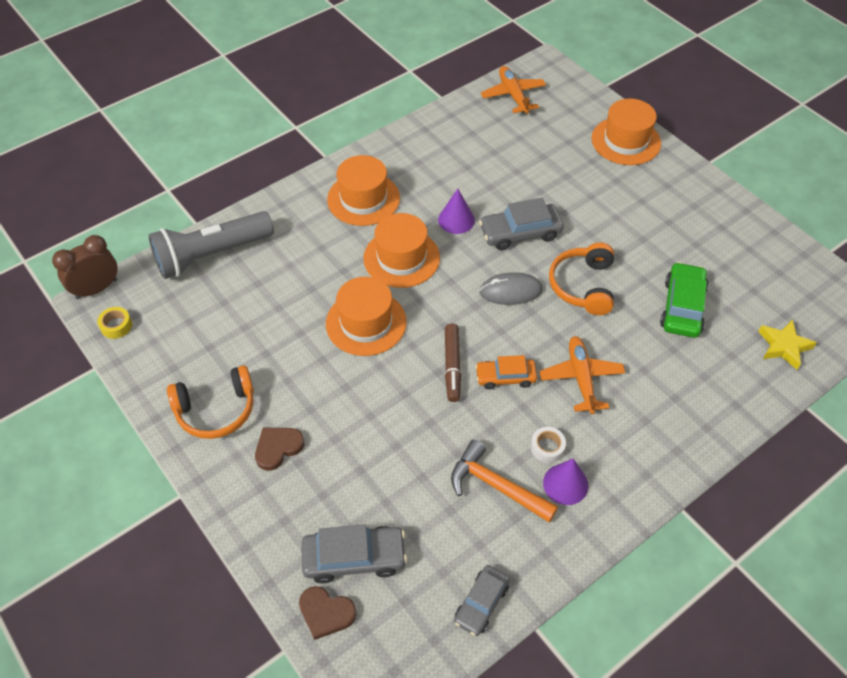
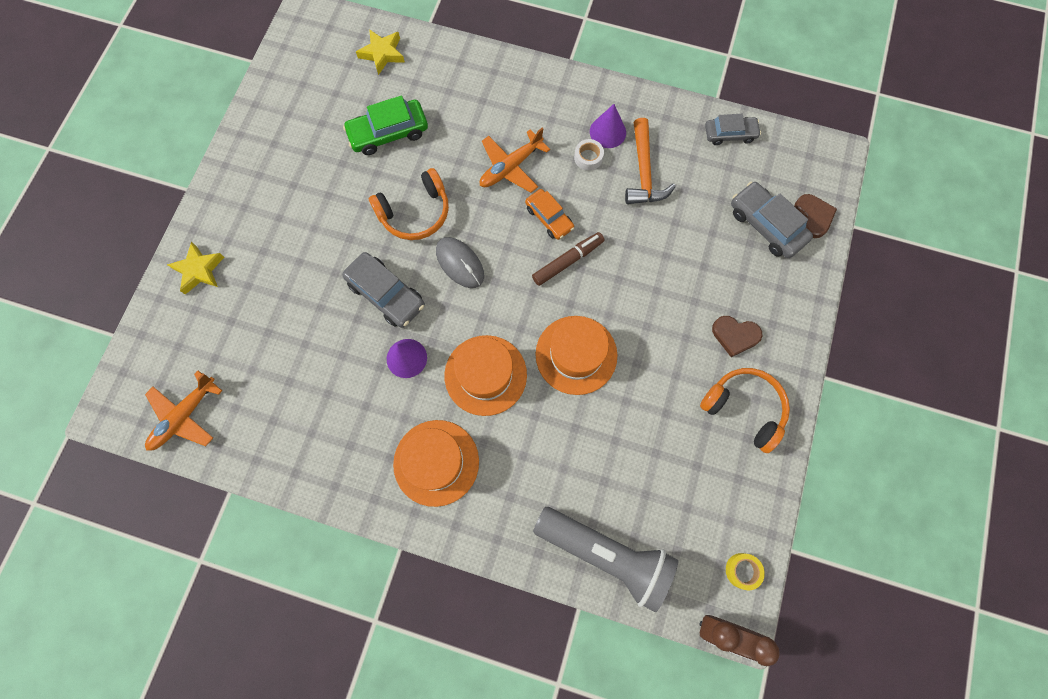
camera: 125 degrees left, 20 degrees up
(626, 141) = (199, 270): orange hat -> yellow star

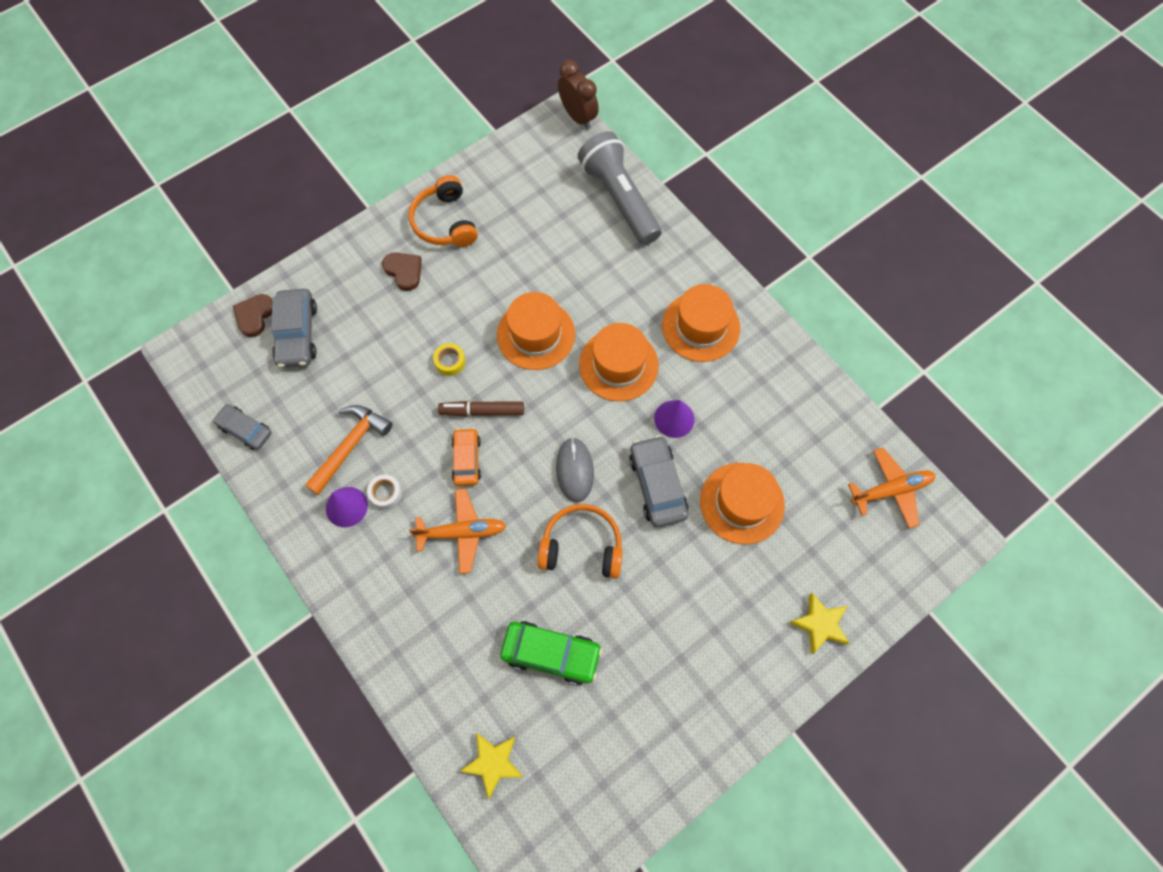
camera: 145 degrees left, 5 degrees down
(308, 323) = (742, 503): none -> orange hat
(742, 570) = (536, 138): yellow tape -> yellow tape (450, 362)

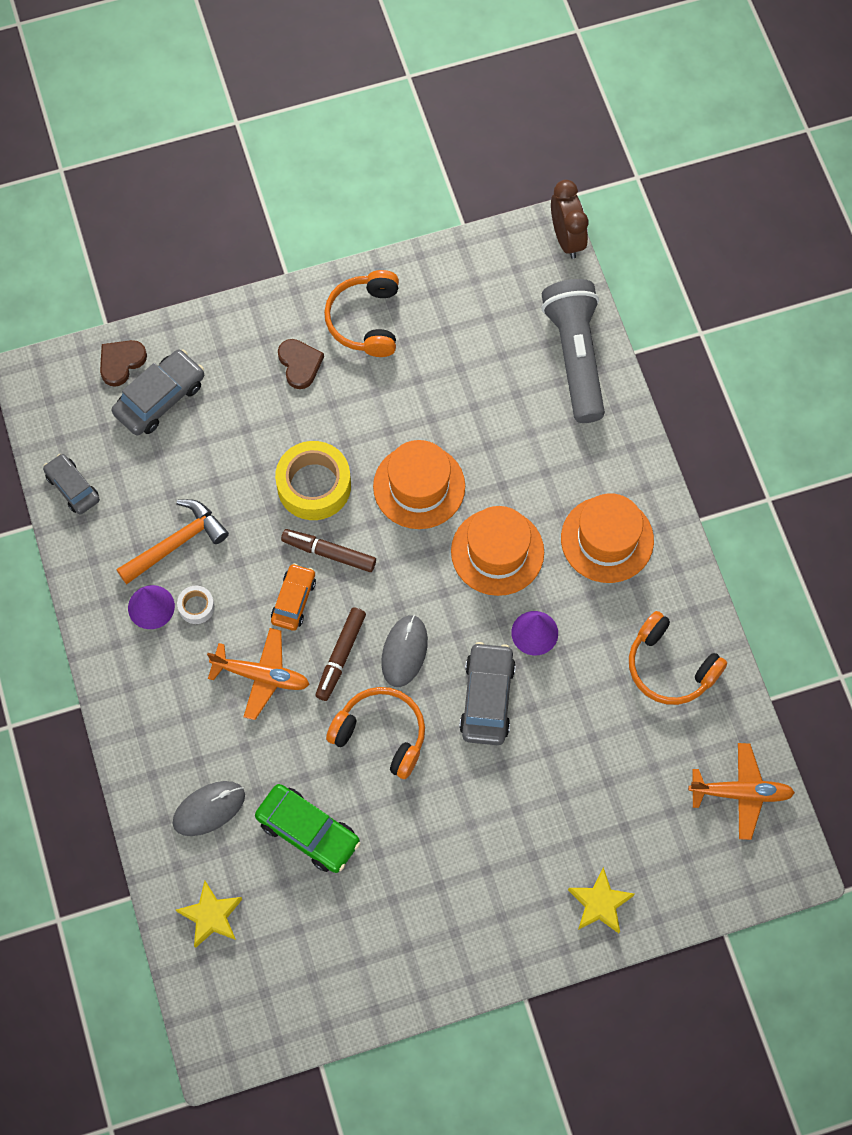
camera: 20 degrees right, 0 degrees up
(297, 334) = (160, 398): grey car -> grey car turned 150 degrees counterclockwise
(450, 362) = (314, 486): yellow tape -> yellow tape, size x2.10
(457, 665) = (209, 809): none -> grey mouse
(523, 492) = (340, 656): none -> brown marker
(742, 503) = (570, 749): orange hat -> none
(792, 409) = (670, 667): none -> orange headphones

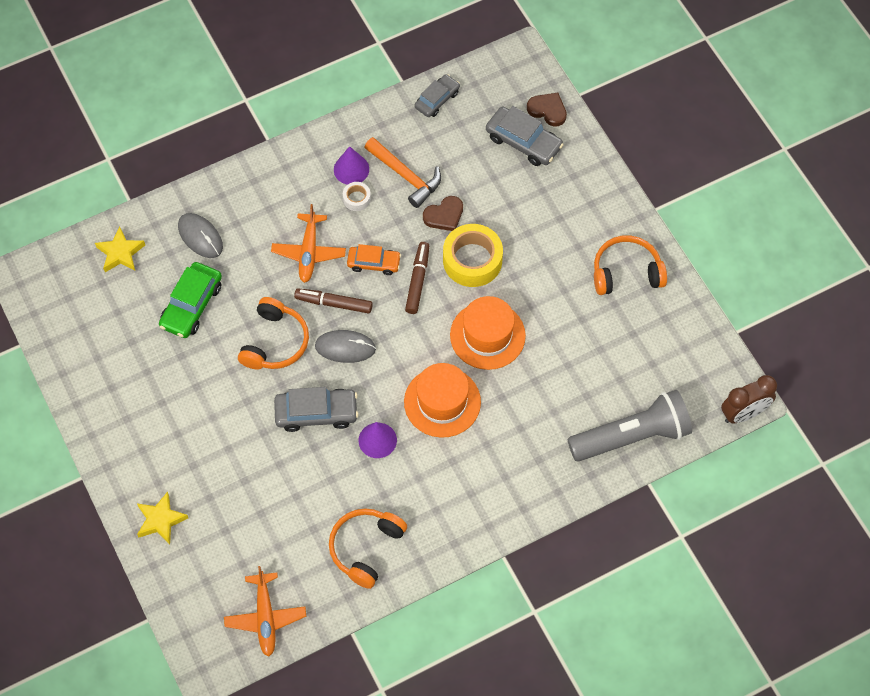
camera: 80 degrees right, 5 degrees down
(300, 364) = (575, 232): brown heart -> brown heart (444, 215)
(607, 539) = (469, 484): orange hat -> none

